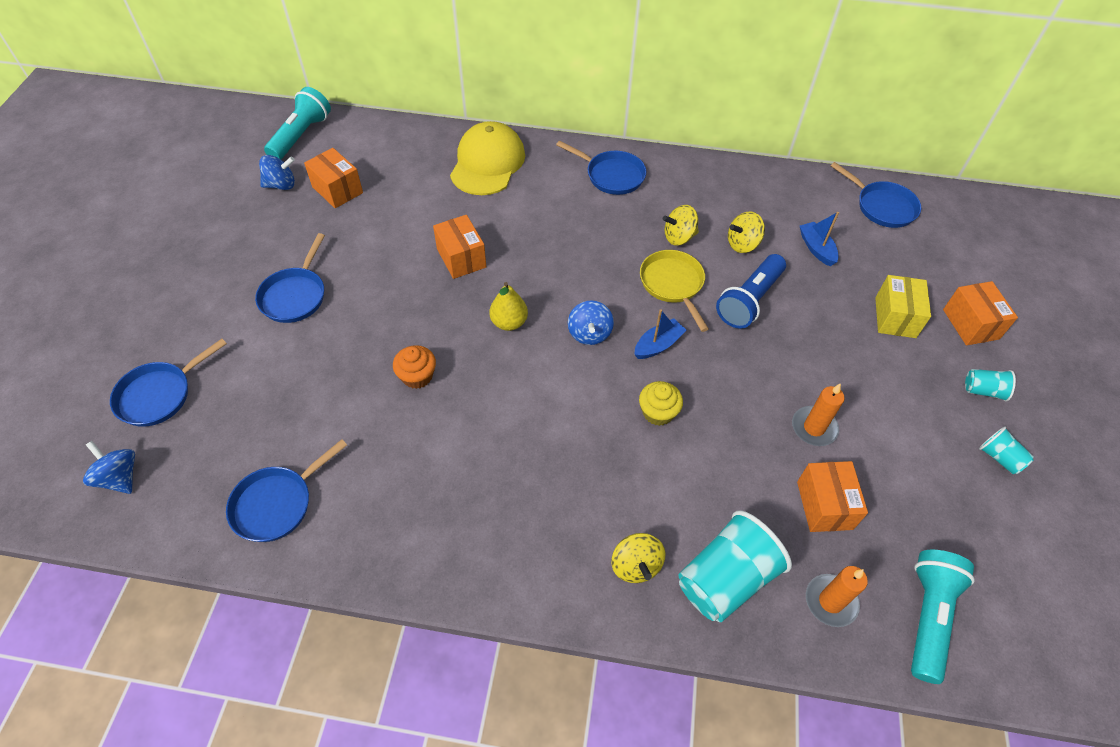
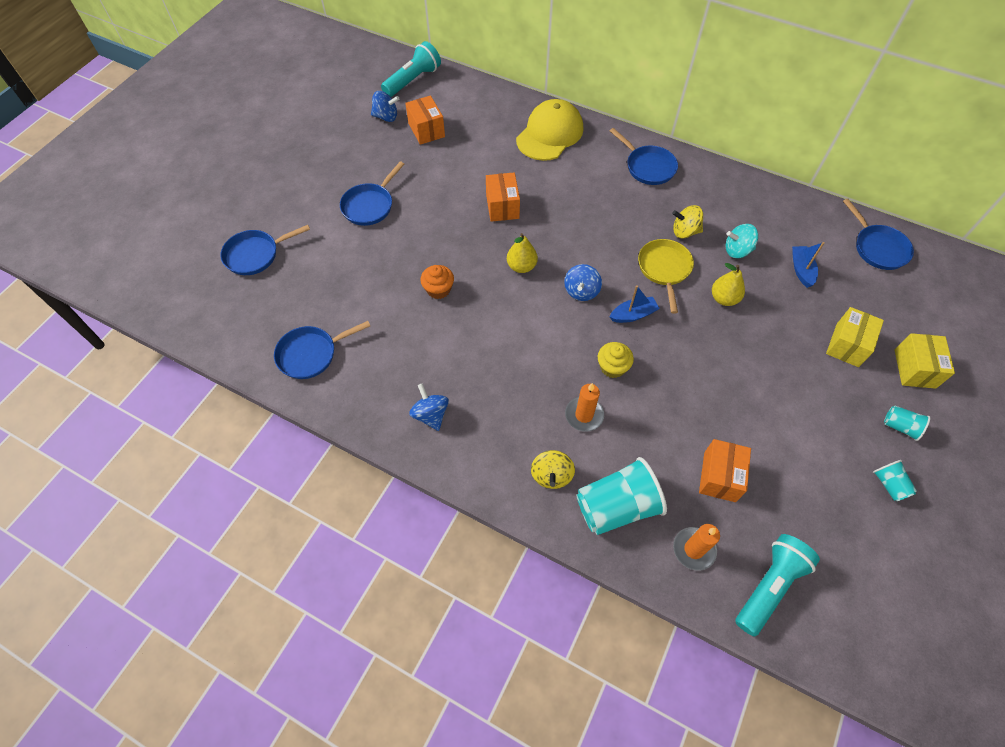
camera: 20 degrees right, 5 degrees up
(120, 477) = (214, 306): blue spinning top -> blue spinning top (430, 415)
(742, 244) = (737, 250): yellow spinning top -> turquoise spinning top
(749, 300) = (724, 298): blue flashlight -> yellow pear
(814, 428) = (736, 415): orange candle -> orange candle (584, 415)
(970, 324) = (914, 368): orange box -> yellow box

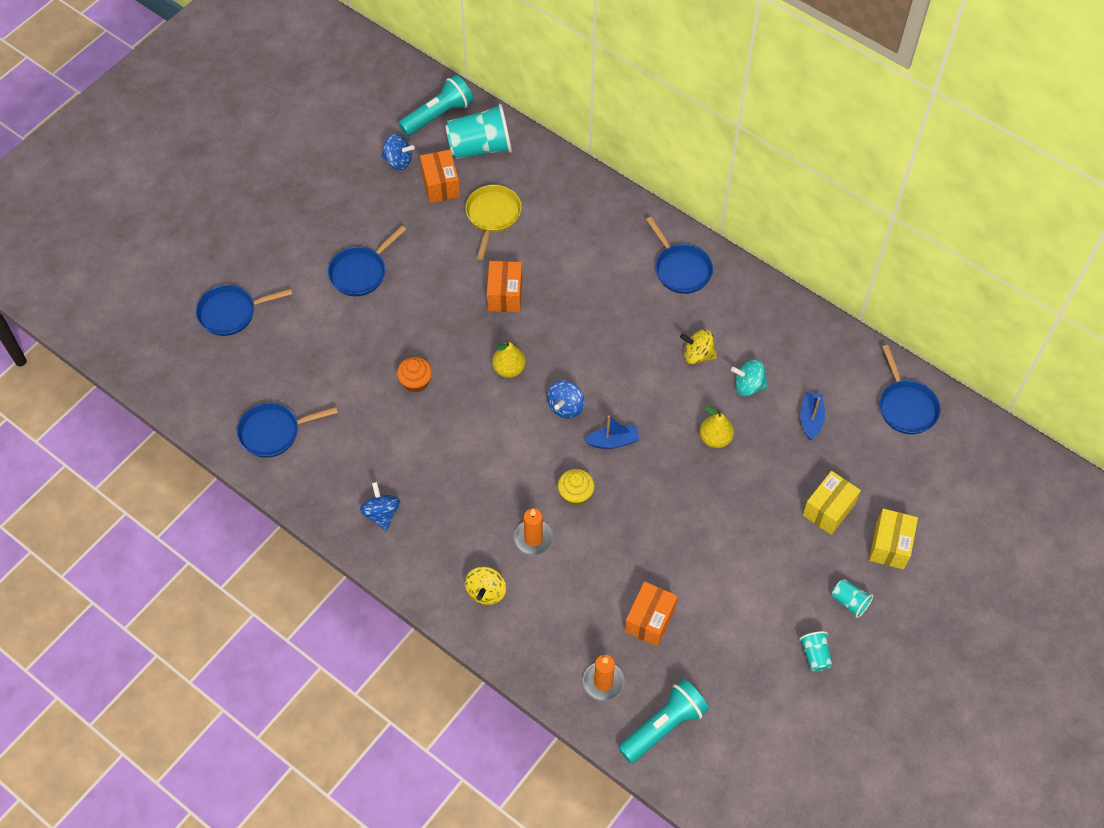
camera: 10 degrees right, 0 degrees up
(550, 134) = (580, 210): yellow cap -> none
(616, 506) = (541, 631): turquoise cup -> turquoise cup (480, 147)
(664, 269) = (661, 395): yellow pan -> yellow pan (492, 216)

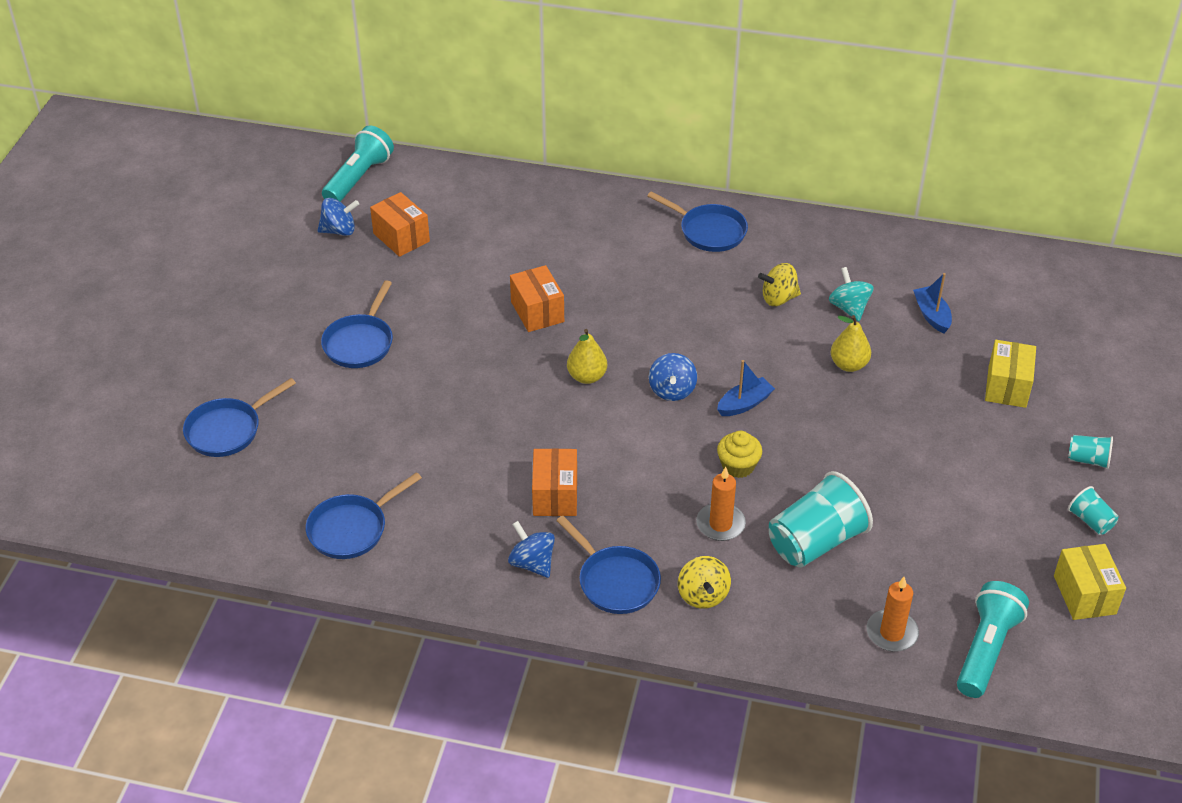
camera: 25 degrees left, 15 degrees down
(416, 382) = (489, 423): orange cupcake -> none
(480, 147) = (424, 192): turquoise cup -> turquoise cup (815, 542)
(492, 216) = (477, 247): yellow pan -> none
(649, 620) = (899, 554): orange box -> orange box (555, 495)
(748, 386) = (849, 308): turquoise spinning top -> turquoise spinning top turned 90 degrees clockwise
(890, 545) = (1089, 396): yellow box -> yellow box (1084, 594)
(906, 406) = (1015, 274): blue pan -> blue pan (615, 581)

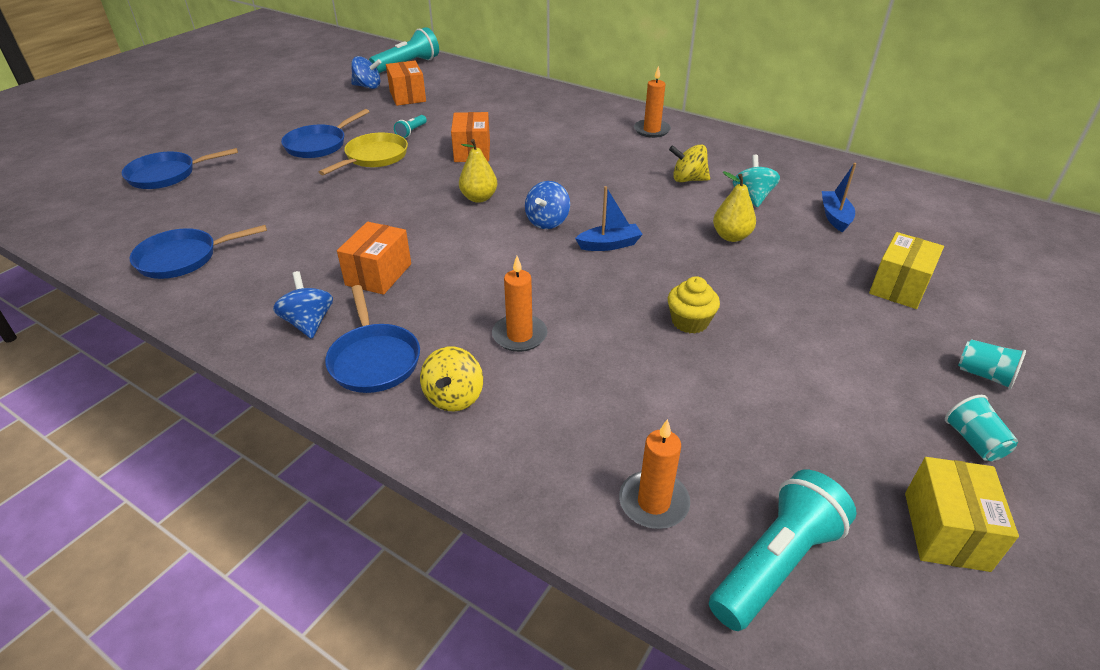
camera: 20 degrees right, 5 degrees down
(437, 347) = (374, 157): none -> yellow pan
(449, 297) = (411, 132): none -> turquoise flashlight
(709, 231) = (651, 130): blue pan -> orange candle
(738, 466) = (571, 291): yellow cupcake -> yellow cupcake (690, 322)
(815, 542) = (612, 377): turquoise cup -> none

